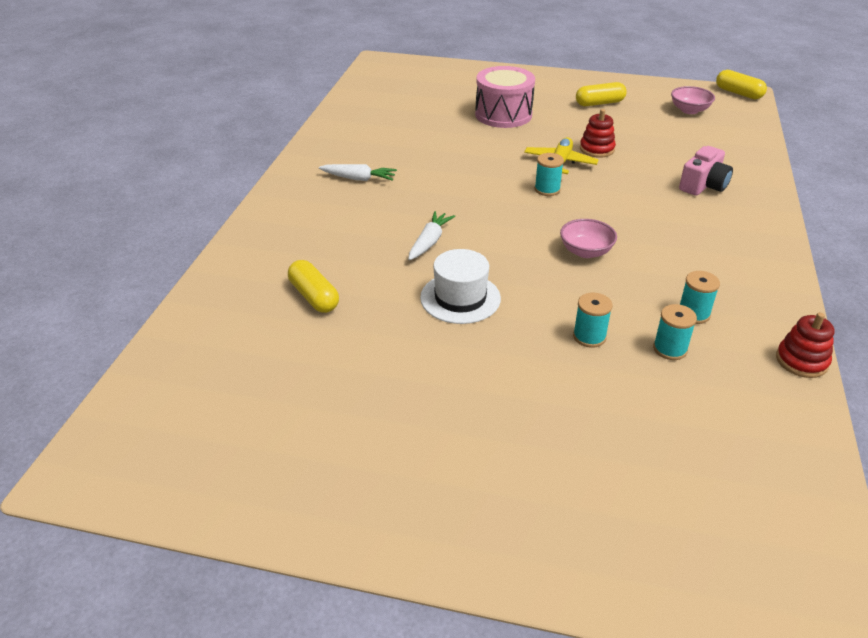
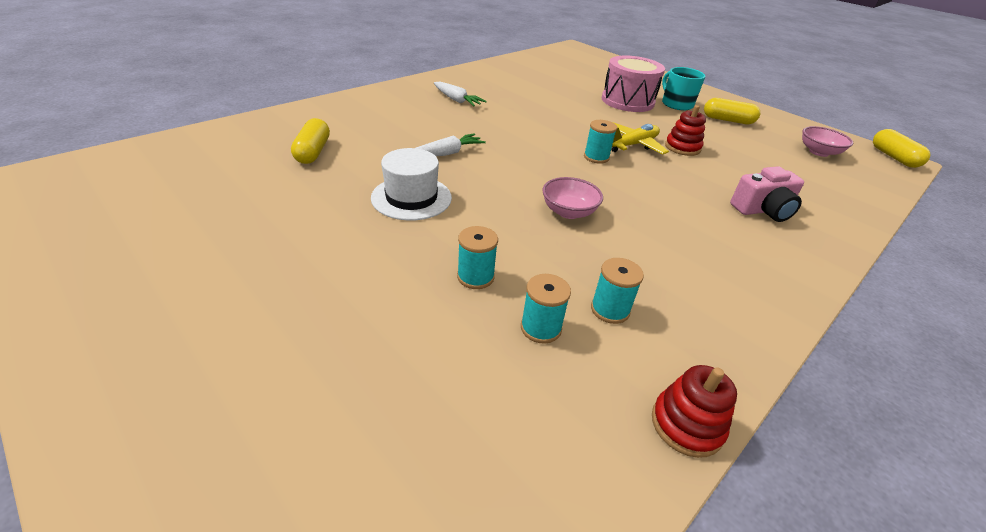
camera: 30 degrees right, 0 degrees up
(544, 101) = (676, 104): none -> turquoise mug

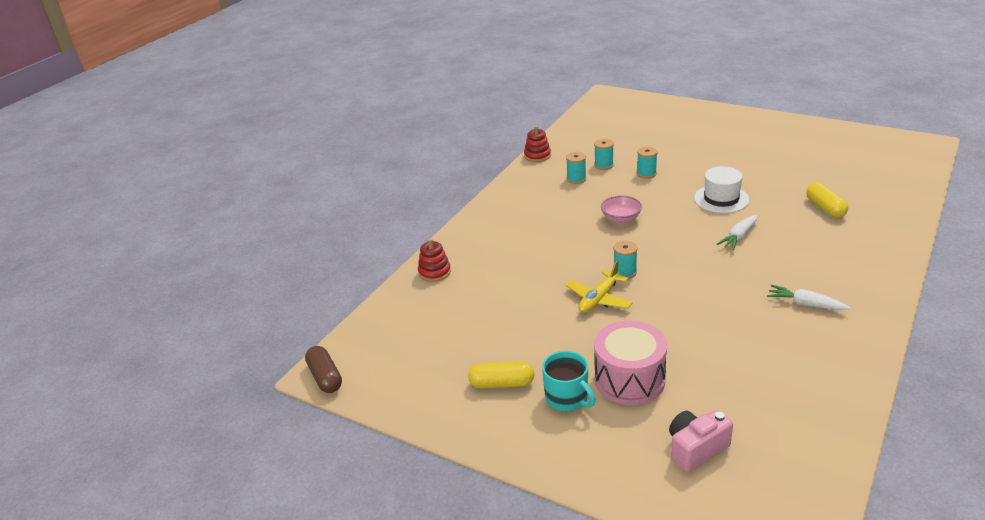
camera: 170 degrees right, 5 degrees down
(682, 147) = (552, 312): red stacking toy -> red stacking toy (434, 272)
(763, 210) = (487, 261): pink camera -> pink camera (696, 449)
(818, 152) = (410, 356): pink bowl -> none
(893, 157) = (325, 377): yellow capsule -> brown capsule

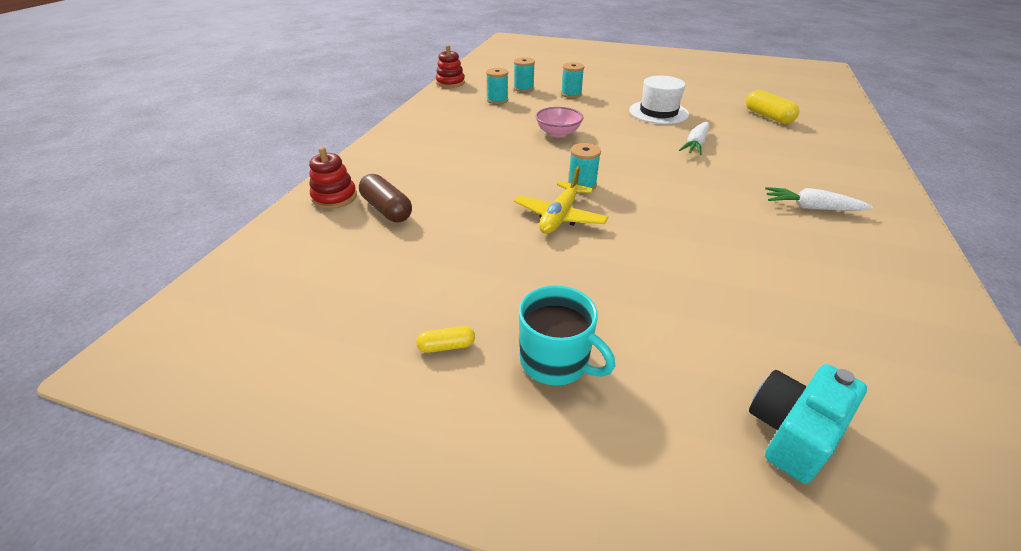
camera: 15 degrees left, 5 degrees up
(325, 377) = (139, 363): brown capsule -> brown capsule (387, 209)
(502, 383) = (446, 346): yellow capsule -> yellow capsule, size x0.55
(629, 379) = (639, 322): pink drum -> none
(696, 449) = (793, 432): pink camera -> turquoise camera

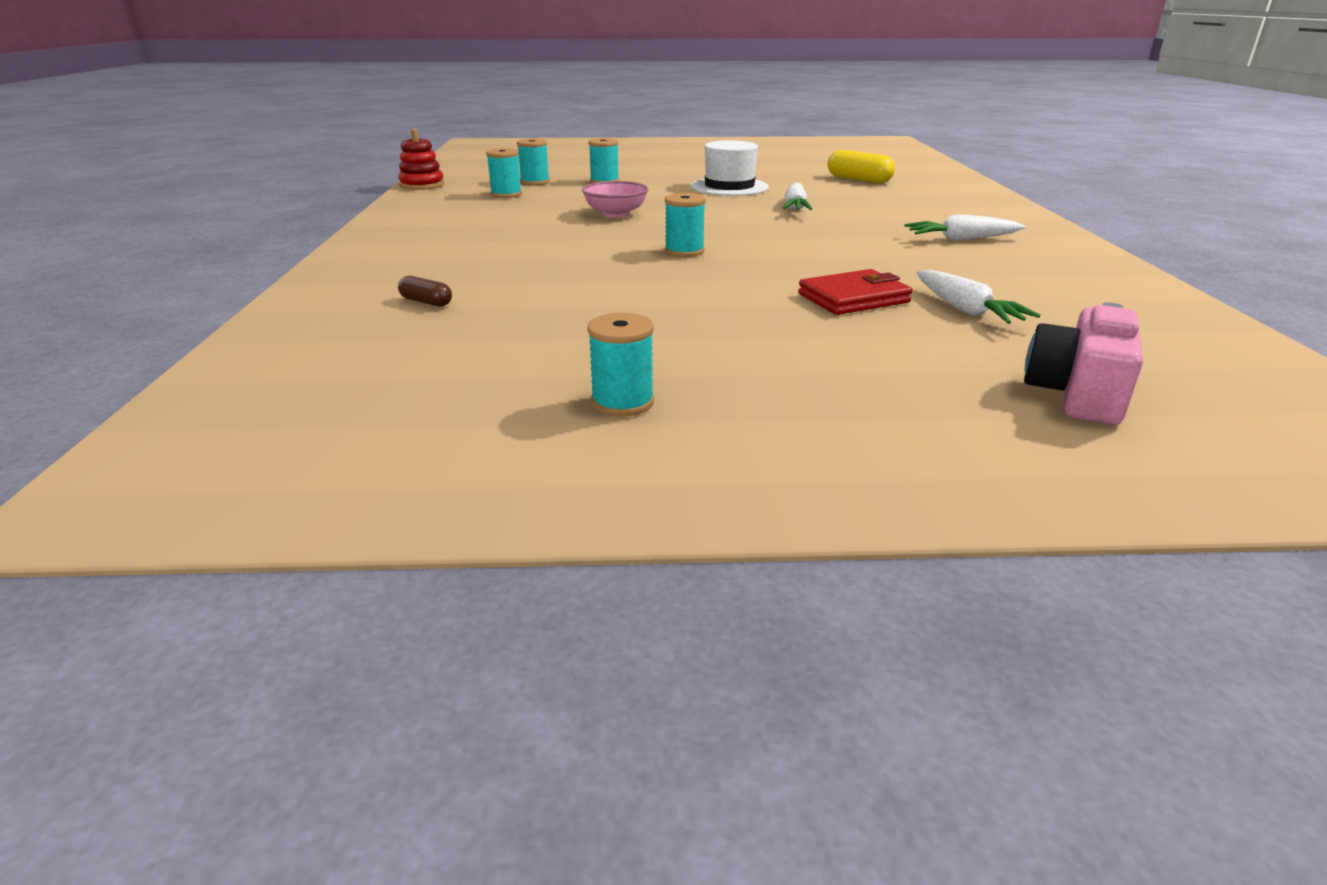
camera: 20 degrees left, 10 degrees down
(334, 197) = (331, 301): red stacking toy -> none
(387, 209) = (426, 302): brown capsule -> brown capsule, size x0.55
(446, 346) = (622, 402): yellow capsule -> turquoise spool
(556, 361) = (776, 390): turquoise mug -> none
(560, 216) = (678, 279): yellow plane -> none
(677, 266) = (853, 298): none -> red wallet
(760, 300) = (965, 310): none -> white carrot
(793, 432) = (1077, 394): turquoise camera -> pink camera

